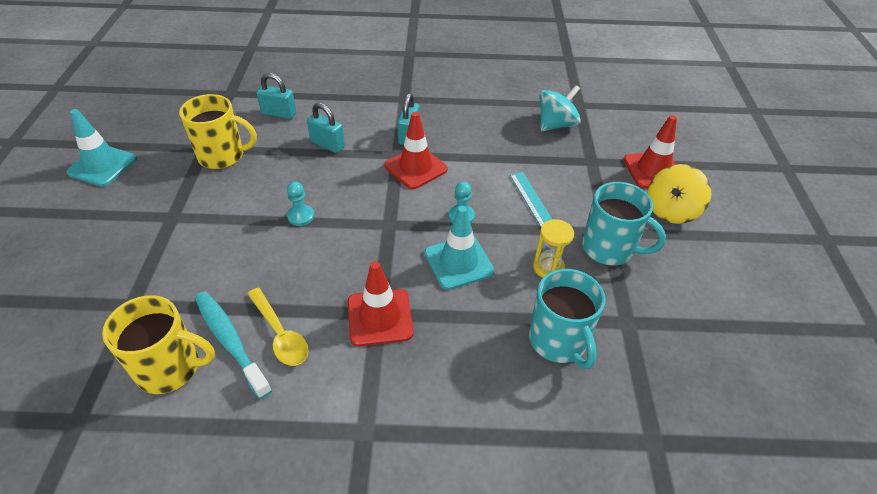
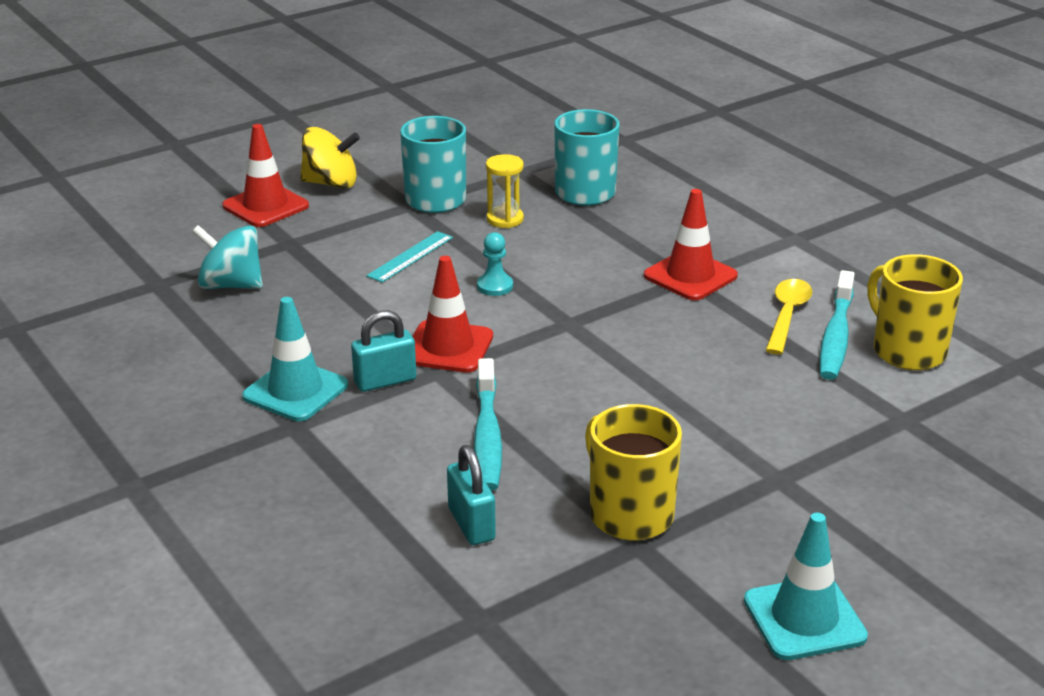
camera: 125 degrees left, 15 degrees down
(301, 216) = (639, 384): turquoise pawn -> none
(327, 144) = (487, 436): turquoise padlock -> turquoise toothbrush
(458, 262) = (564, 264): turquoise traffic cone -> turquoise traffic cone (295, 391)

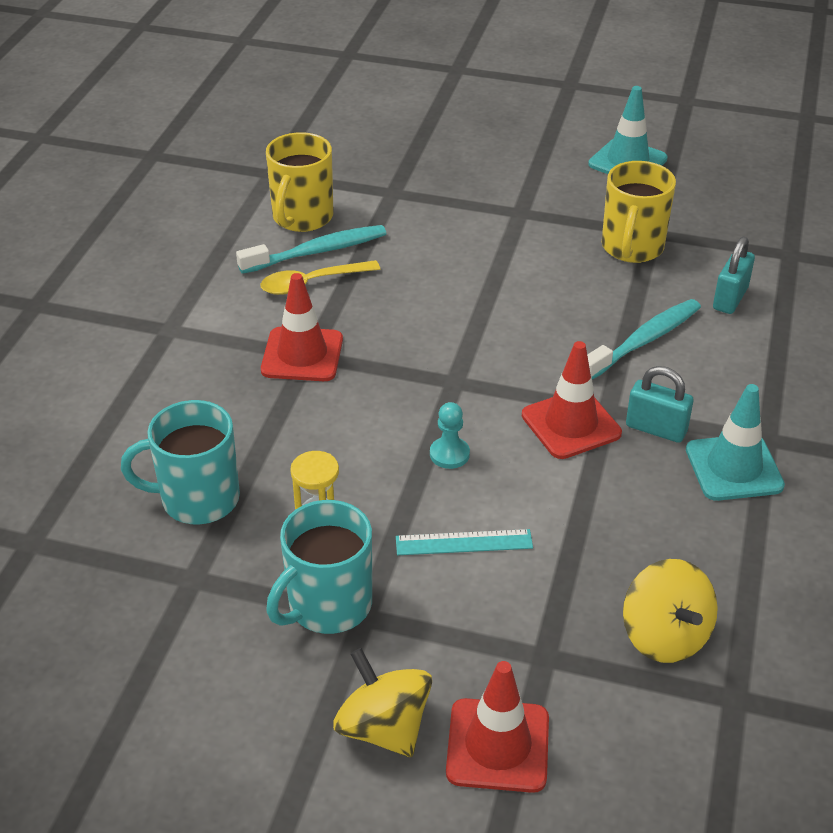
camera: 130 degrees left, 10 degrees up
(231, 285) = (665, 636): turquoise spinning top -> yellow spinning top

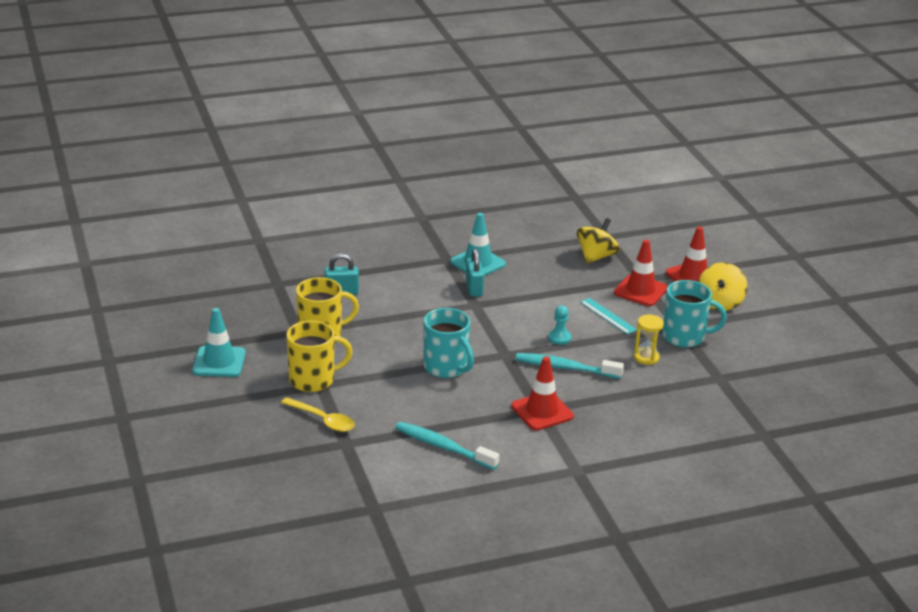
camera: 125 degrees left, 10 degrees down
(198, 499) = (677, 398): turquoise mug -> turquoise mug (446, 367)
(302, 217) = (413, 469): yellow mug -> yellow mug (313, 380)
(312, 283) = (476, 435): yellow spoon -> yellow spoon (322, 420)
(571, 424) = (498, 311): red traffic cone -> red traffic cone (640, 290)
(644, 341) = (407, 308): turquoise toothbrush -> turquoise toothbrush (565, 368)

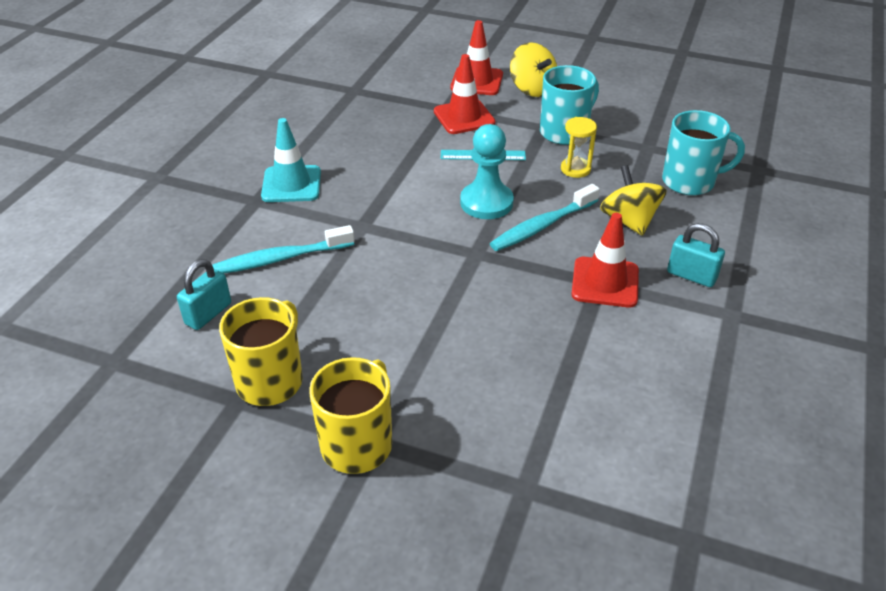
camera: 50 degrees left, 10 degrees up
(219, 362) = (208, 527): turquoise traffic cone -> none
(322, 420) = (454, 484): yellow spoon -> none
(443, 447) = (607, 397): turquoise toothbrush -> turquoise toothbrush (280, 259)
(446, 367) = (454, 309): turquoise mug -> turquoise mug (690, 181)
(474, 288) = (332, 211): turquoise padlock -> turquoise padlock (691, 276)
(559, 338) = (486, 203): turquoise pawn -> turquoise pawn, size x1.86
(596, 257) = (378, 112): yellow spinning top -> yellow spinning top (629, 221)

